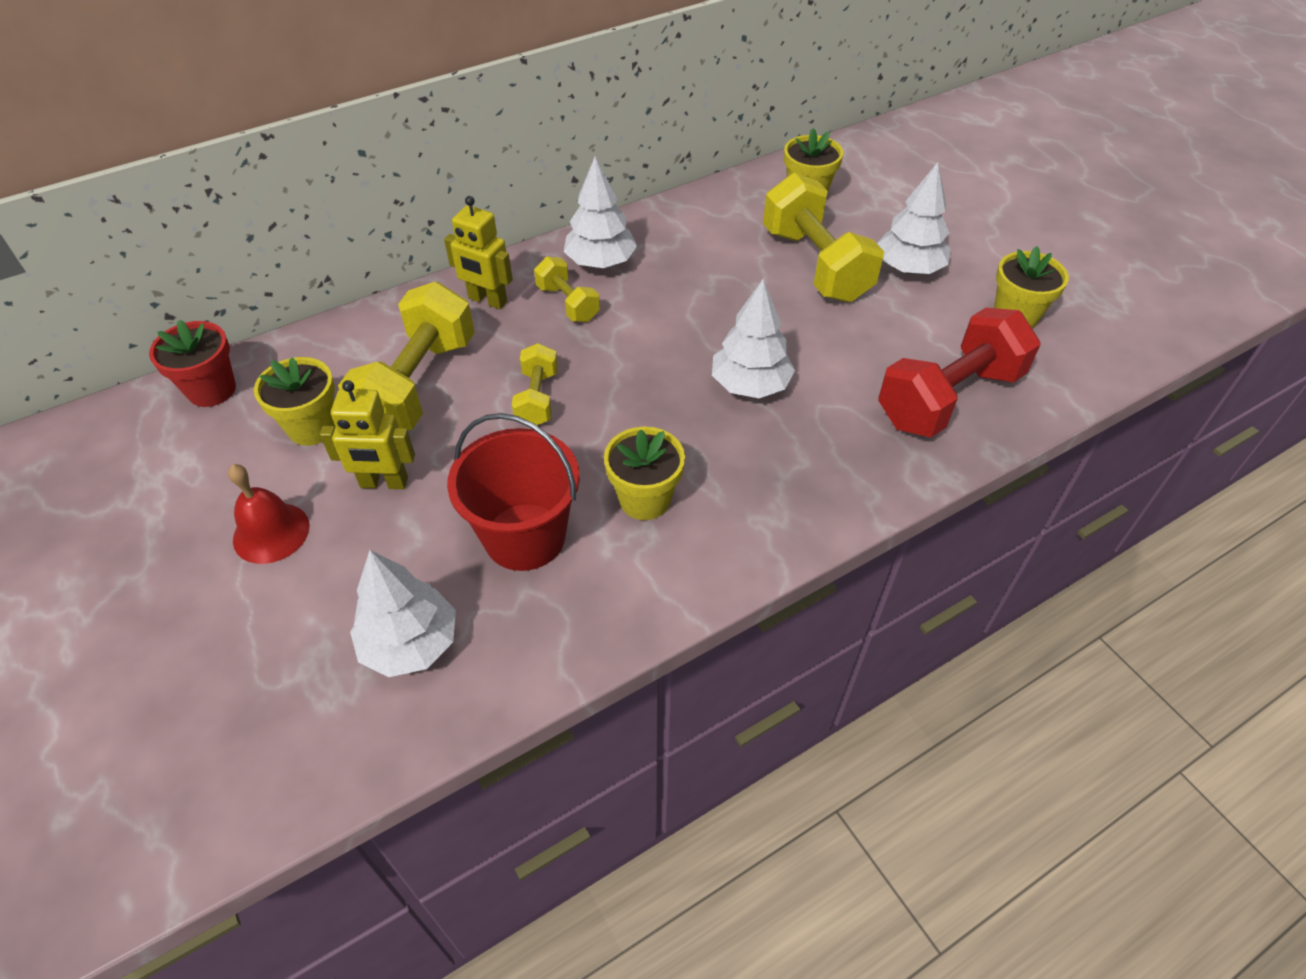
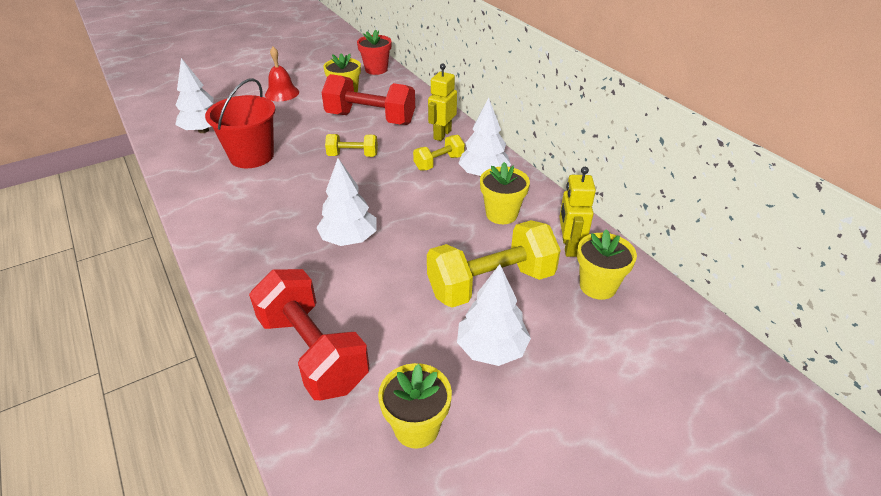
camera: 90 degrees right, 10 degrees down
(384, 483) = (302, 116): yellow robot -> yellow robot (569, 246)
(418, 385) = (370, 119): yellow dumbbell -> red dumbbell
(644, 499) = (262, 194): yellow flower pot -> yellow flower pot (501, 214)

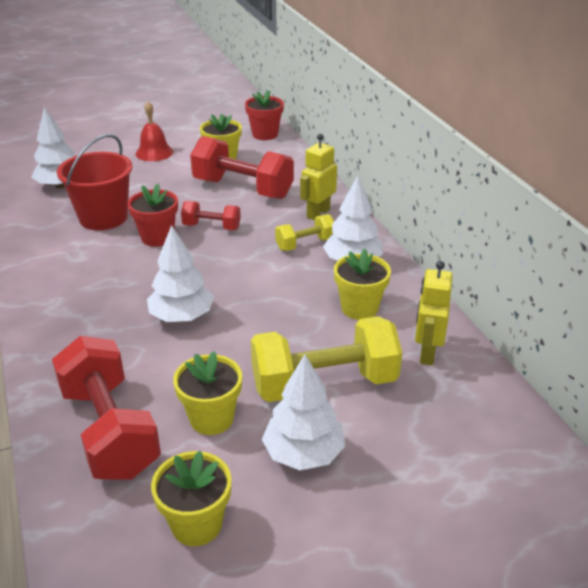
camera: 10 degrees right, 5 degrees down
(306, 169) = (157, 237): none -> red flower pot
(353, 155) = (211, 227): yellow dumbbell -> red dumbbell
(598, 286) = (447, 401): yellow flower pot -> yellow flower pot (211, 418)

